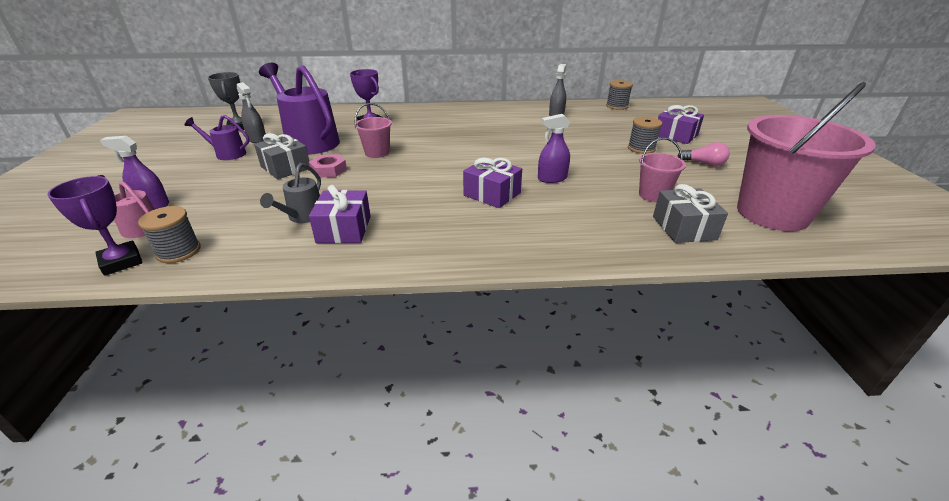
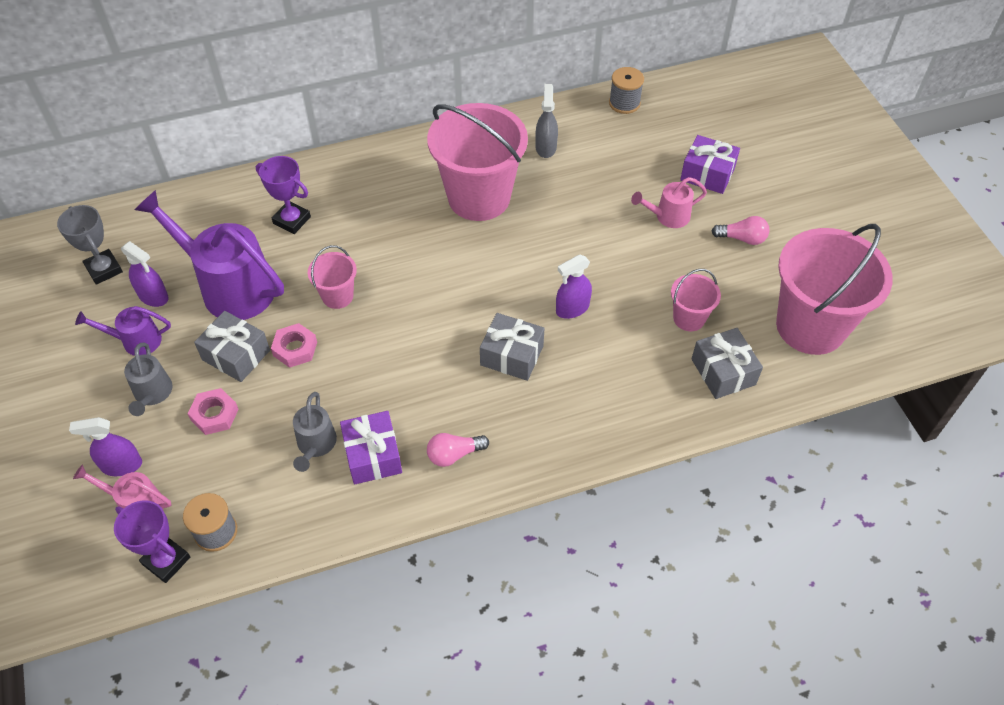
camera: 15 degrees left, 20 degrees up
(212, 176) = (152, 394): none -> grey watering can
(244, 191) = (214, 414): none -> pink nut
(257, 139) = (153, 296): grey spray bottle -> purple spray bottle
(413, 239) = (454, 454): none -> pink light bulb
(492, 194) = (512, 355): purple gift -> grey gift
(501, 128) = (479, 197): none -> pink bucket
(641, 148) = (667, 216): grey spool -> pink watering can

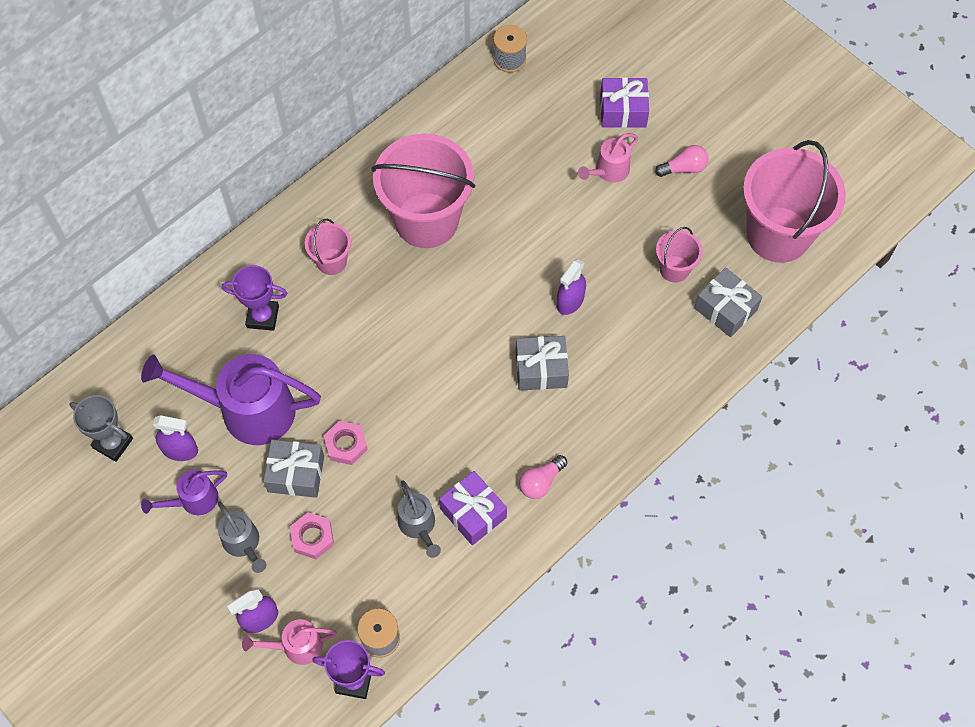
camera: 25 degrees left, 10 degrees up
(337, 296) = (353, 377): pink bucket -> pink bucket (331, 261)
(546, 147) = (460, 139): grey spray bottle -> none

